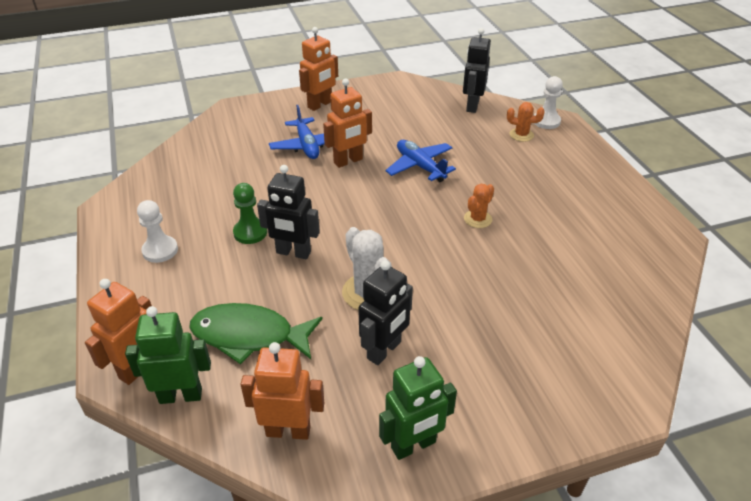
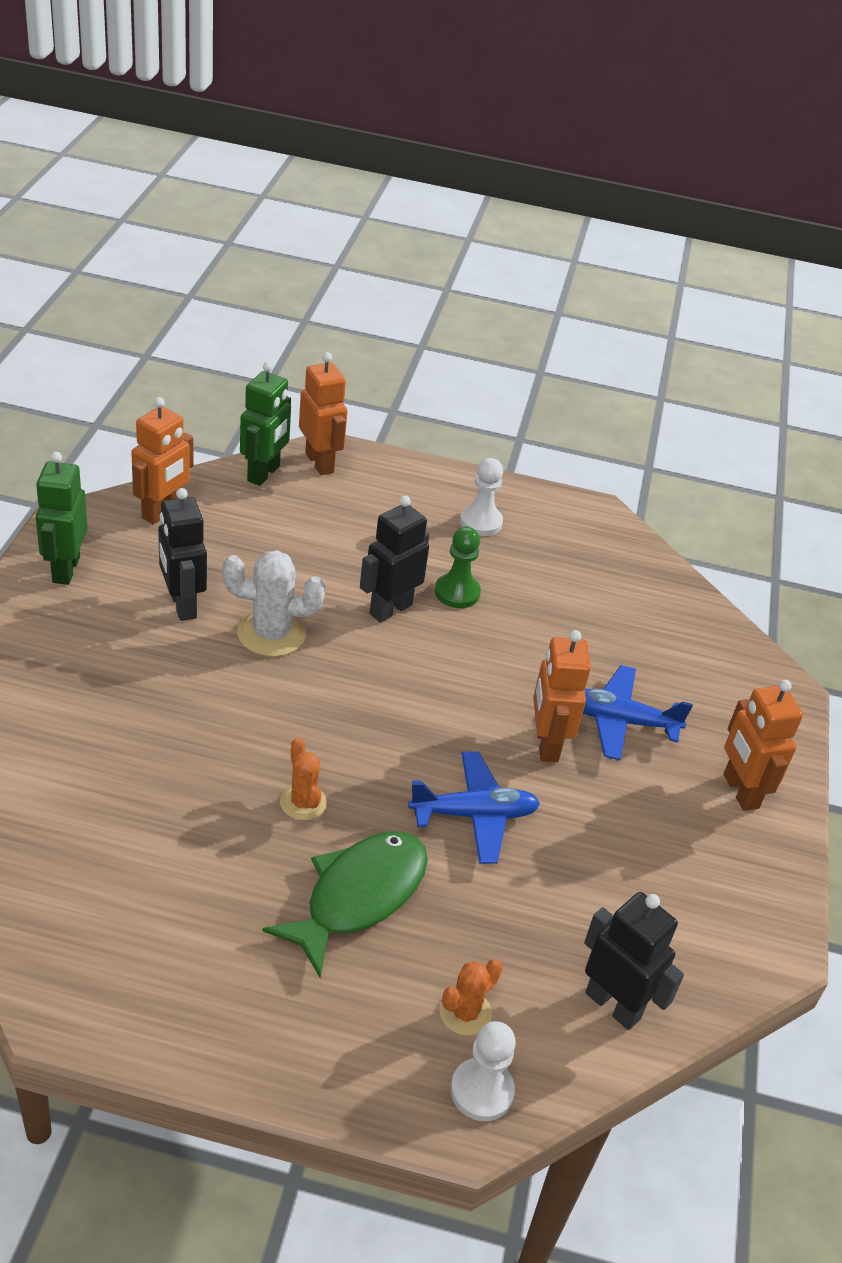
camera: 115 degrees right, 0 degrees up
(249, 336) = (294, 532): green fish -> green fish (358, 896)

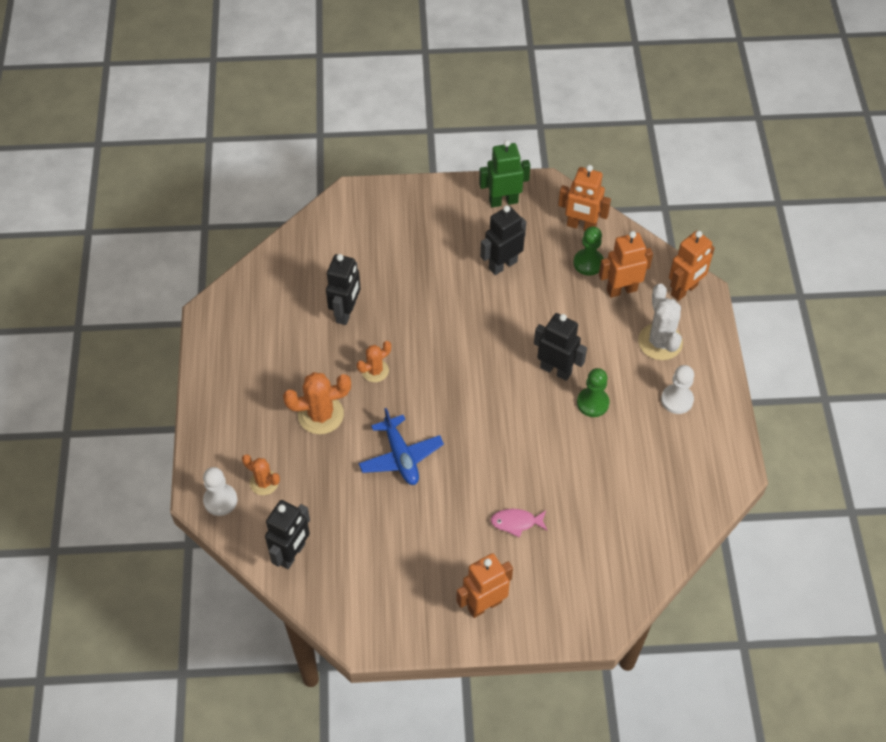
camera: 80 degrees right, 15 degrees up
(169, 808) = (346, 312): none -> black robot
(229, 526) = (588, 263): none -> green pawn
(264, 474) = (652, 264): green robot -> none
(271, 634) = (501, 315): white cactus -> white cactus (660, 342)
(358, 896) = (321, 415): green fish -> orange cactus
(546, 744) = (475, 483): orange robot -> orange robot (621, 290)
(620, 721) = (516, 522): blue plane -> pink fish

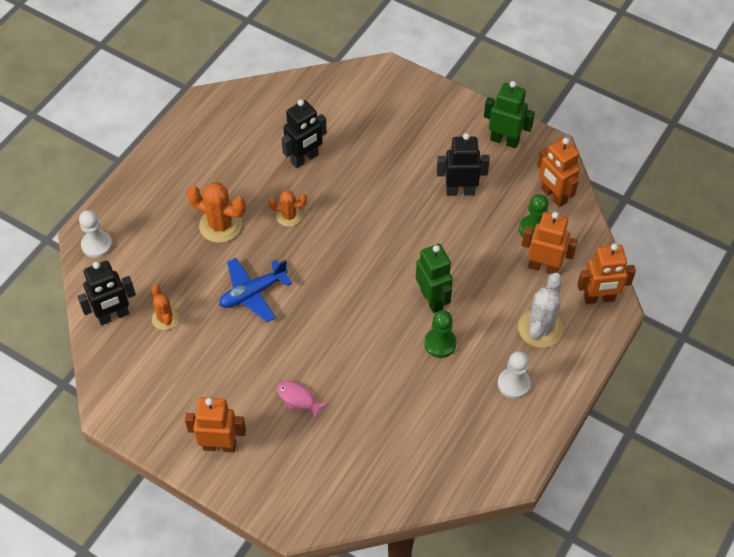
camera: 35 degrees right, 0 degrees up
(264, 482) = (138, 251): orange cactus -> orange cactus (165, 318)
(401, 456) = (253, 293): blue plane -> blue plane turned 45 degrees clockwise
(556, 370) = (432, 299): black robot -> green robot

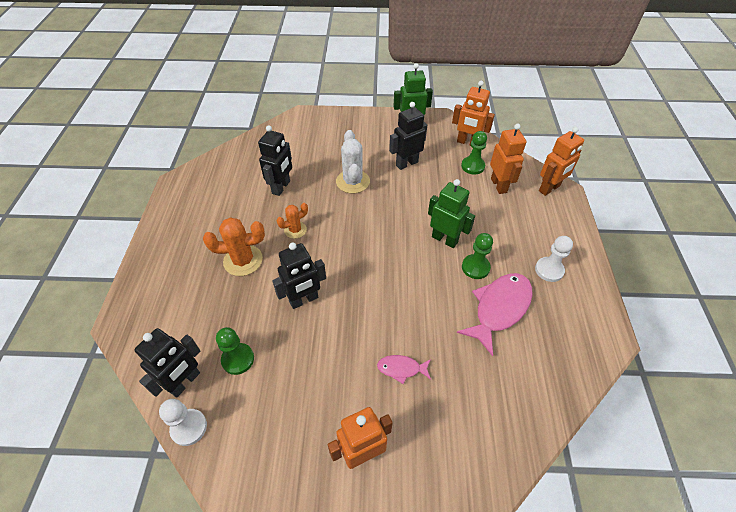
camera: 30 degrees left, 5 degrees down
(97, 245) = (136, 326): white pawn -> white pawn (189, 427)
(165, 318) = (238, 359): orange cactus -> green pawn
(253, 293) = (304, 300): blue plane -> black robot
(429, 394) = (499, 308): none -> pink fish
(540, 328) = (532, 224): white cactus -> white cactus (353, 181)
(543, 267) = (499, 185): orange robot -> orange robot turned 90 degrees clockwise

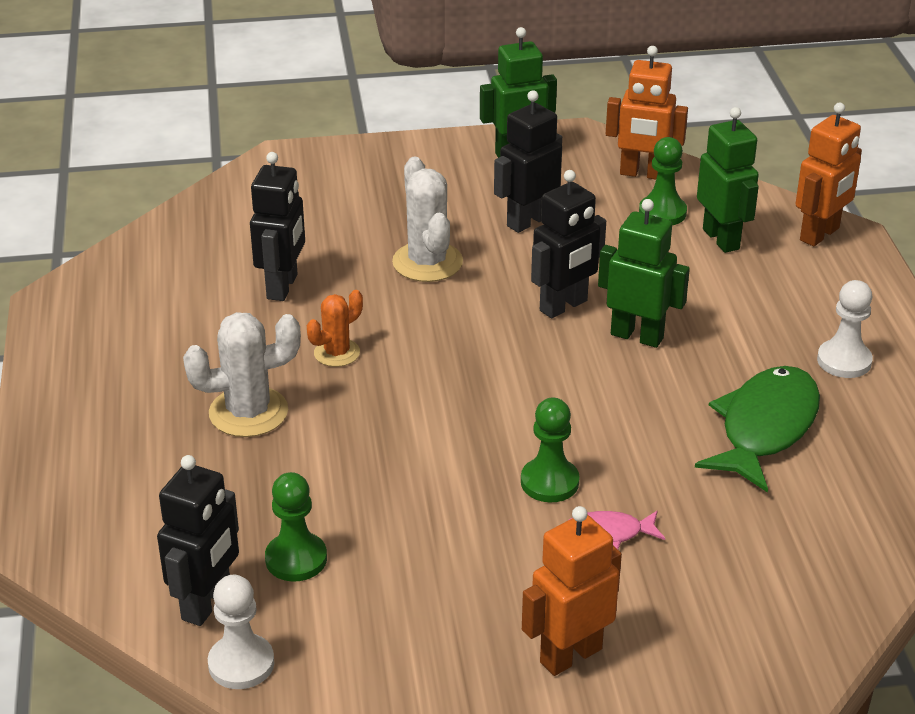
camera: 10 degrees left, 15 degrees down
(243, 260) = (248, 412): orange cactus -> white cactus
(304, 300) = (392, 458): black robot -> black robot (564, 306)
(475, 267) = (706, 372): green pawn -> green pawn (549, 482)
(499, 185) = (721, 239): orange robot -> green robot
(499, 308) = (764, 428): pink fish -> green fish

